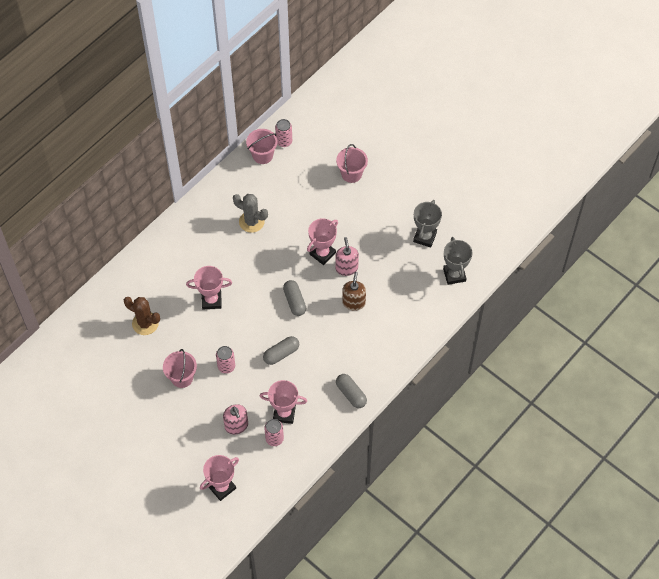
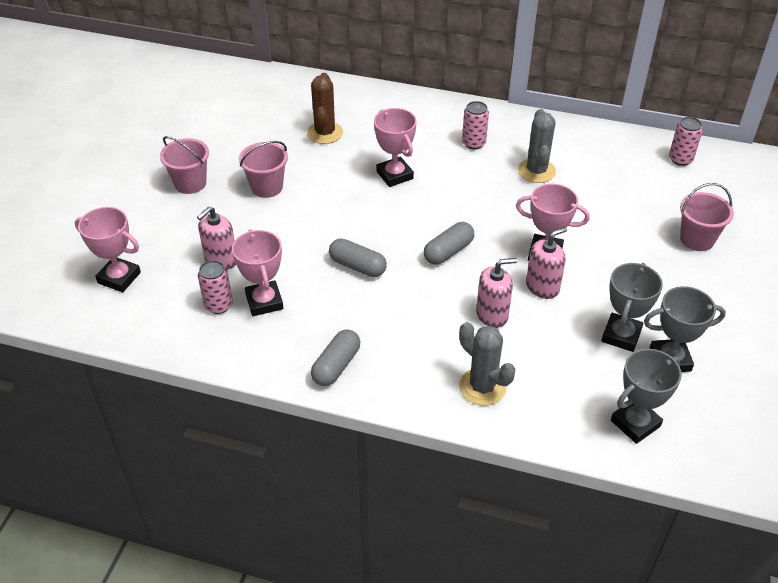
camera: 65 degrees right, 15 degrees down
(226, 366) = (306, 220): pink can -> pink can (473, 143)
(262, 155) = (641, 148): pink bucket -> pink bucket (190, 183)
(353, 302) = (492, 315): brown soap dispenser -> pink soap dispenser
(399, 250) = (621, 335): none -> grey trophy
(399, 331) = (482, 387): none -> grey cactus

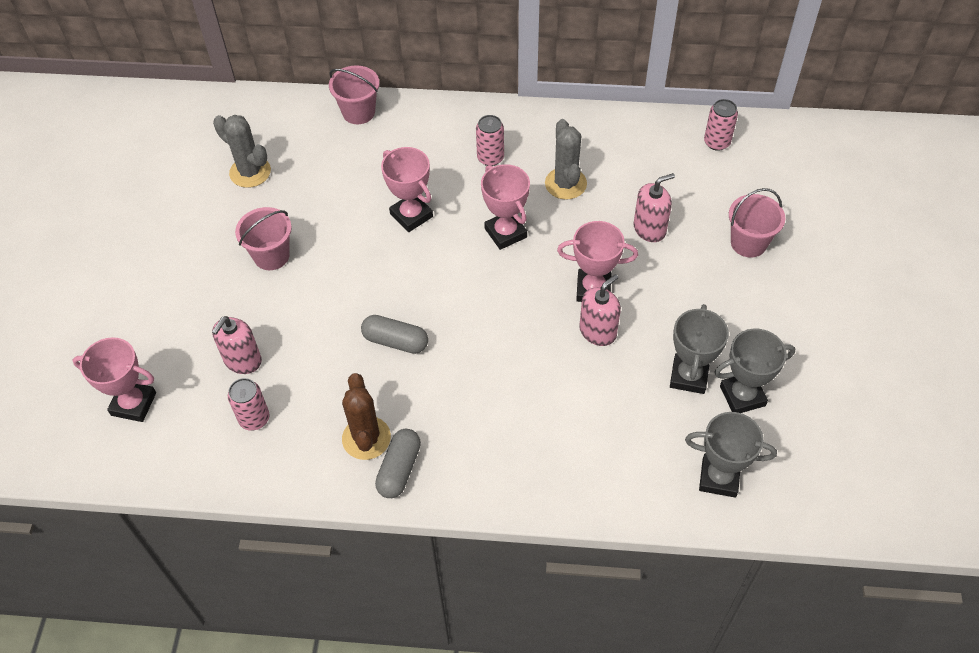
camera: 10 degrees left, 10 degrees up
(190, 183) = (182, 265): pink bucket -> pink bucket (358, 112)
(264, 302) = (303, 405): pink trophy -> pink trophy (505, 233)
(325, 133) = (320, 171): brown cactus -> brown cactus (366, 438)
(448, 251) = (490, 305): grey capsule -> none
(482, 387) = (557, 465): grey cactus -> grey cactus (250, 172)
(492, 315) = (551, 375): pink soap dispenser -> pink soap dispenser (649, 229)
(635, 423) = (719, 478): grey trophy -> grey trophy turned 60 degrees clockwise

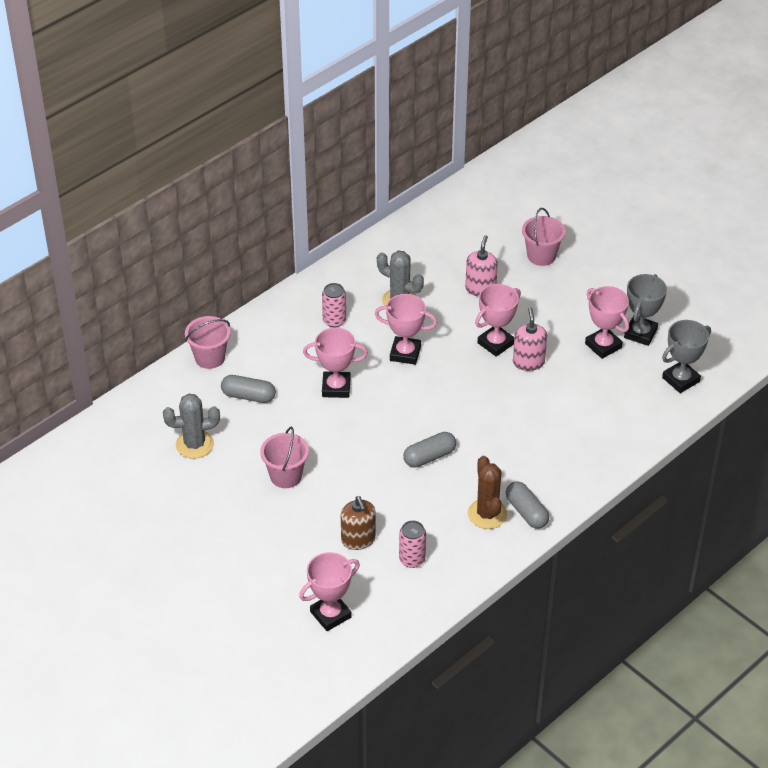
camera: 50 degrees left, 10 degrees down
(242, 360) = (358, 539): pink soap dispenser -> brown soap dispenser
(340, 166) = (248, 396): none -> grey capsule
(366, 438) = (487, 514): brown cactus -> brown cactus turned 45 degrees clockwise
(689, 376) = (603, 346): grey trophy -> pink trophy
(717, 142) = (451, 214): pink can -> none

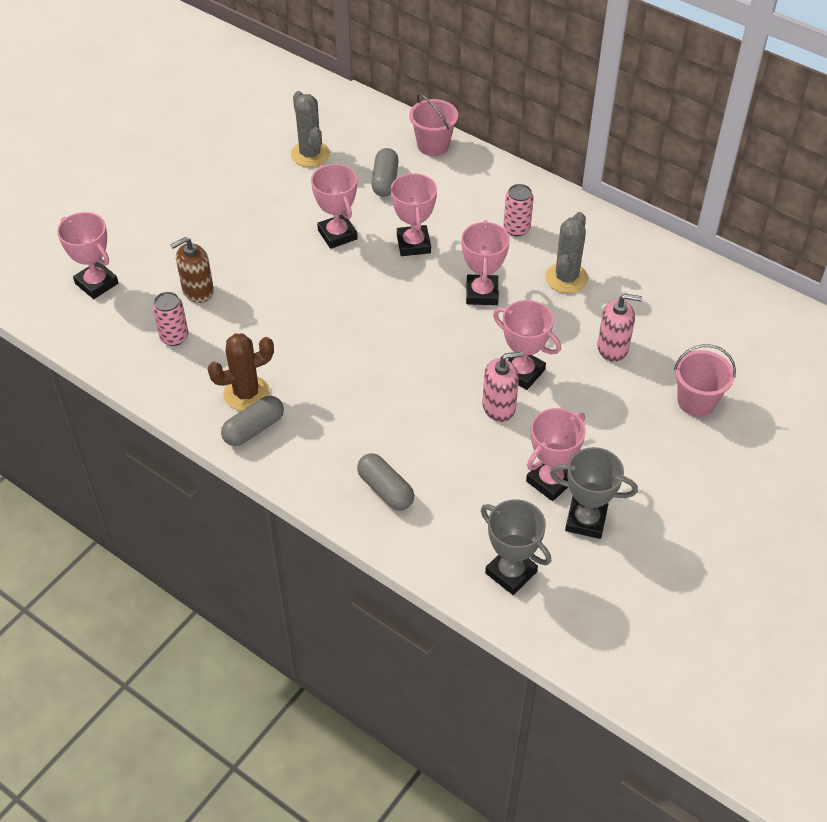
camera: 80 degrees right, 5 degrees up
(286, 476) = (278, 224): pink bucket -> none
(310, 436) = (337, 235): none -> pink trophy
(429, 457) = (325, 333): grey capsule -> grey capsule (385, 489)

